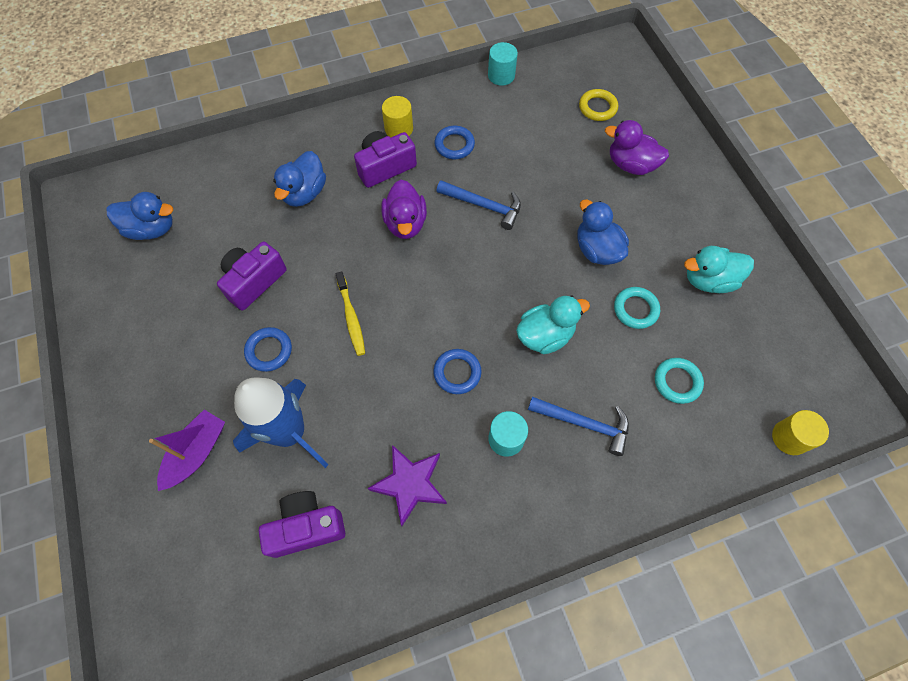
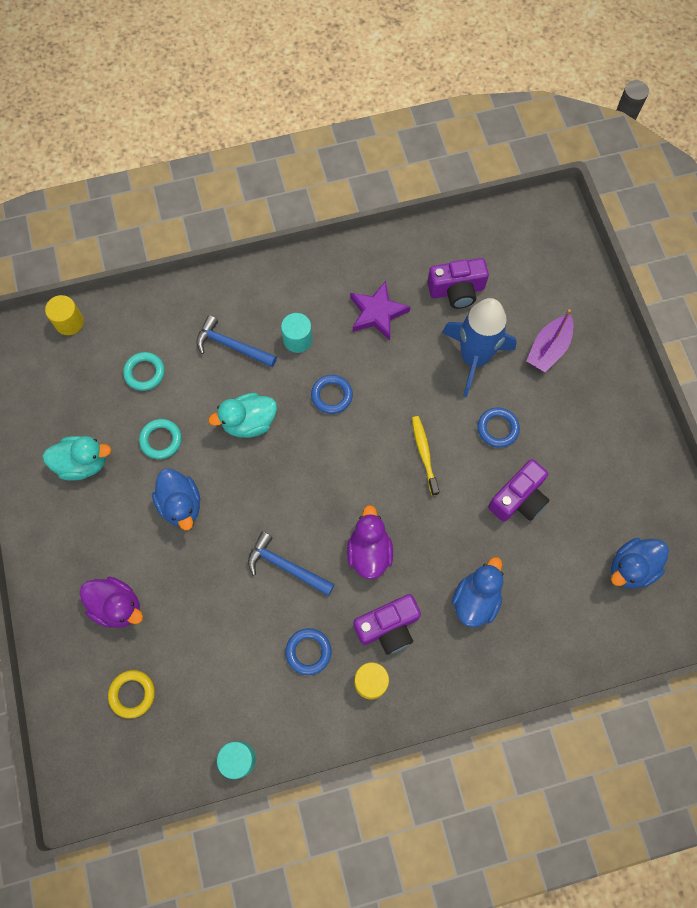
camera: 175 degrees left, 5 degrees up
(152, 229) = (631, 568): blue duck -> blue duck turned 45 degrees counterclockwise

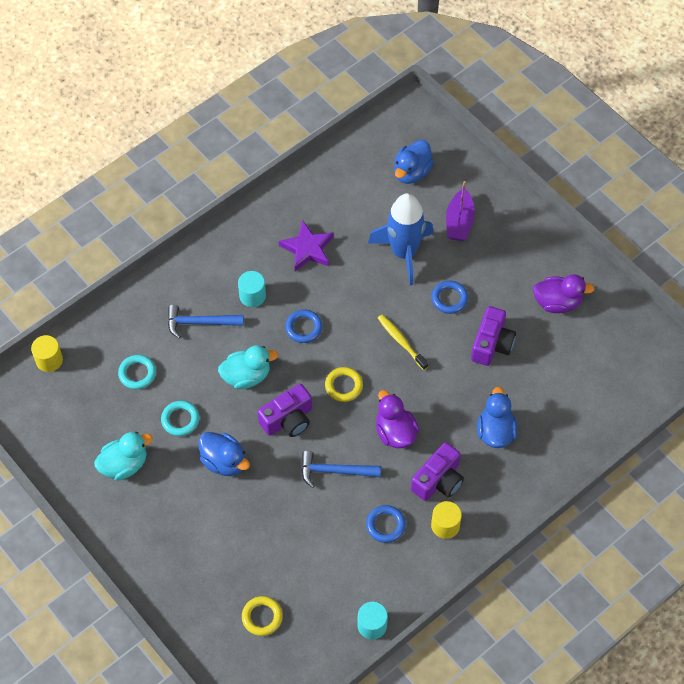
camera: 25 degrees left, 10 degrees down
(117, 606) = (214, 559): purple duck -> purple duck (557, 302)
(249, 422) = (246, 376): turquoise duck -> turquoise duck turned 150 degrees counterclockwise
(341, 476) = (343, 386): none -> yellow ring
(456, 290) = (363, 206): purple camera -> purple camera (288, 419)
(631, 568) = (601, 358): blue duck -> blue duck (412, 172)

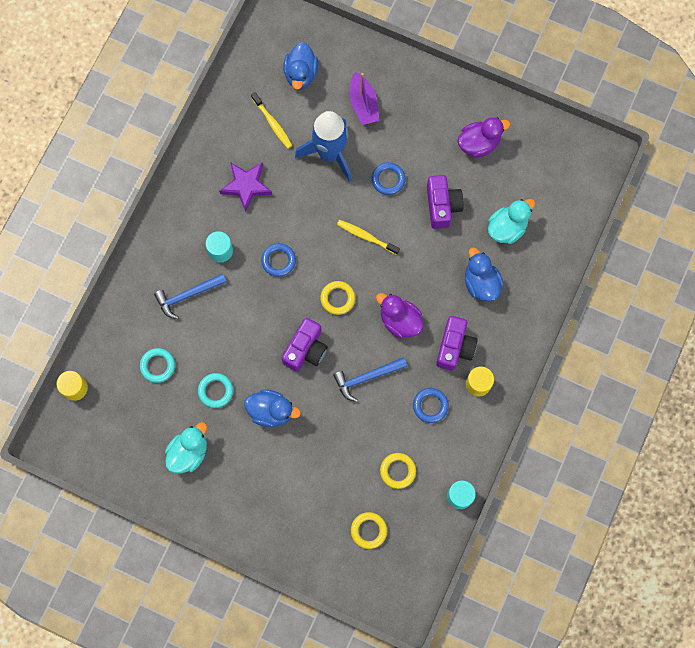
camera: 25 degrees left, 15 degrees up
(246, 376) = (252, 326): turquoise duck -> turquoise duck (507, 228)
(321, 573) = (397, 471): none -> yellow ring
(362, 204) = (272, 123): none -> yellow toothbrush

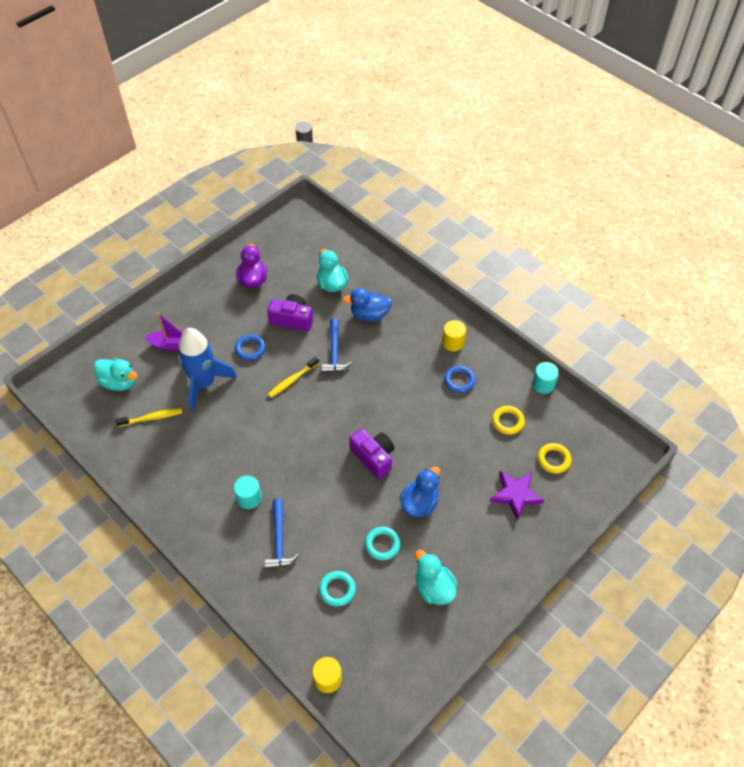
camera: 70 degrees left, 20 degrees down
(246, 186) = (198, 457): purple star -> purple star (515, 495)
(278, 261) = (282, 453): blue ring -> none
(301, 74) = (119, 382): blue duck -> turquoise duck
(337, 298) = (337, 418): yellow ring -> none
(366, 377) = (417, 419): blue hammer -> blue hammer (334, 352)
(400, 321) = (377, 379): purple duck -> none
(454, 347) = (416, 348): purple camera -> none

